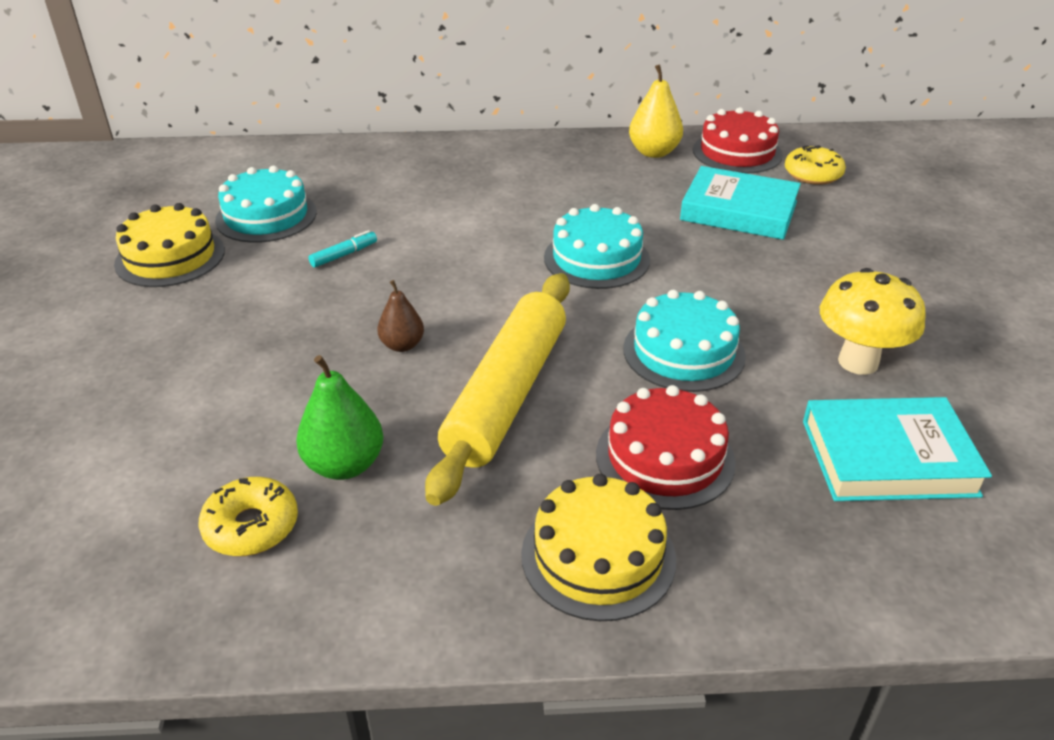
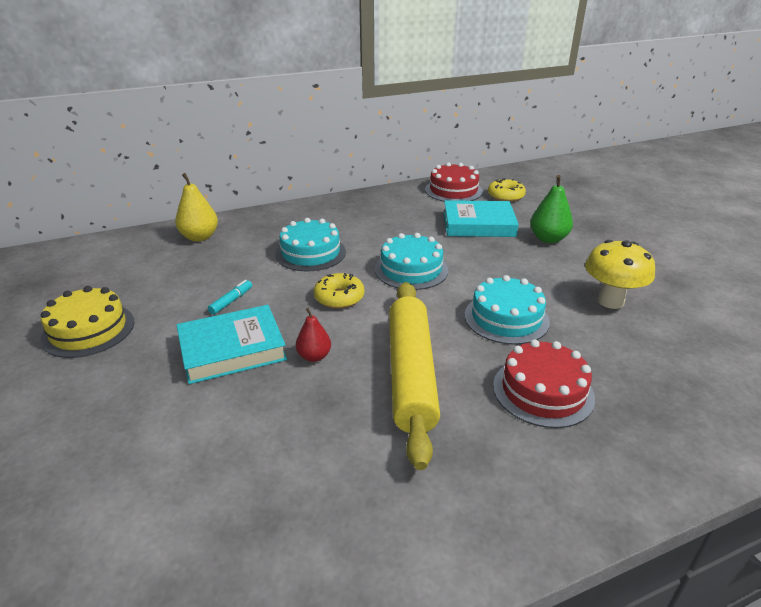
camera: 20 degrees left, 5 degrees down
(251, 526) = (278, 530): yellow donut -> yellow donut (339, 297)
(266, 216) = (153, 285): turquoise cake -> turquoise cake (310, 253)
(344, 465) = (324, 458): green pear -> green pear (548, 239)
(402, 345) = (314, 356): brown pear -> red pear
(598, 556) = (548, 473): yellow cake -> none
(654, 152) = (403, 198): yellow pear -> yellow pear (200, 237)
(888, 457) = (670, 356): turquoise book -> turquoise book (232, 349)

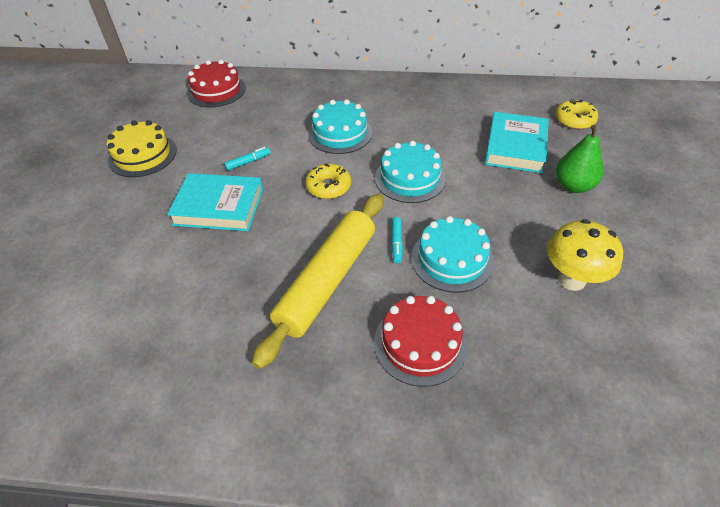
camera: 30 degrees right, 15 degrees up
(200, 237) = (268, 91): yellow pear -> none
(314, 356) = (269, 235): red pear -> none
(447, 322) = (396, 243): none -> turquoise marker
(453, 190) = (525, 98): red cake -> red cake (216, 90)
(478, 224) = (515, 147): turquoise book -> turquoise book turned 75 degrees clockwise

